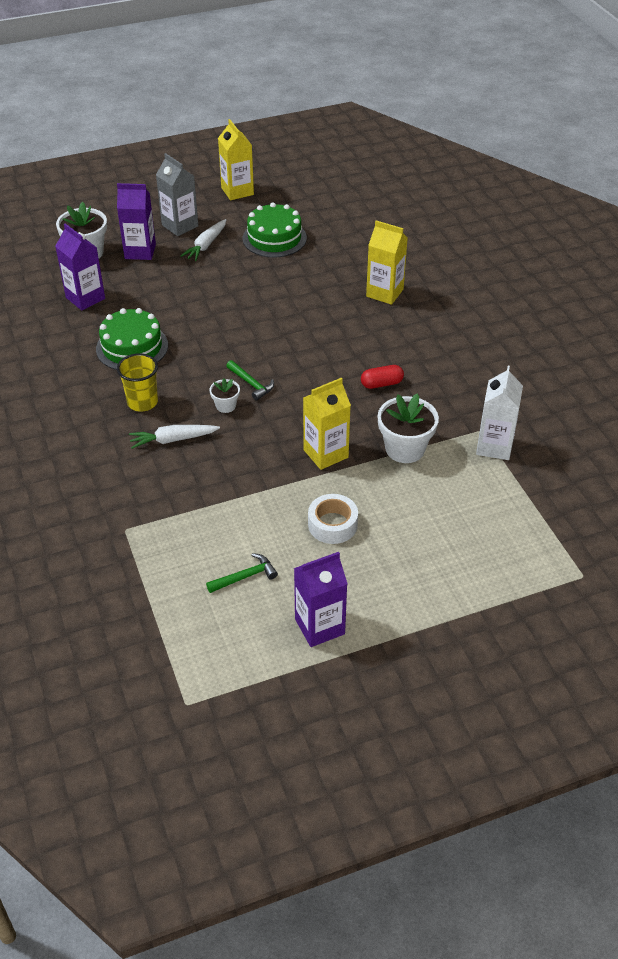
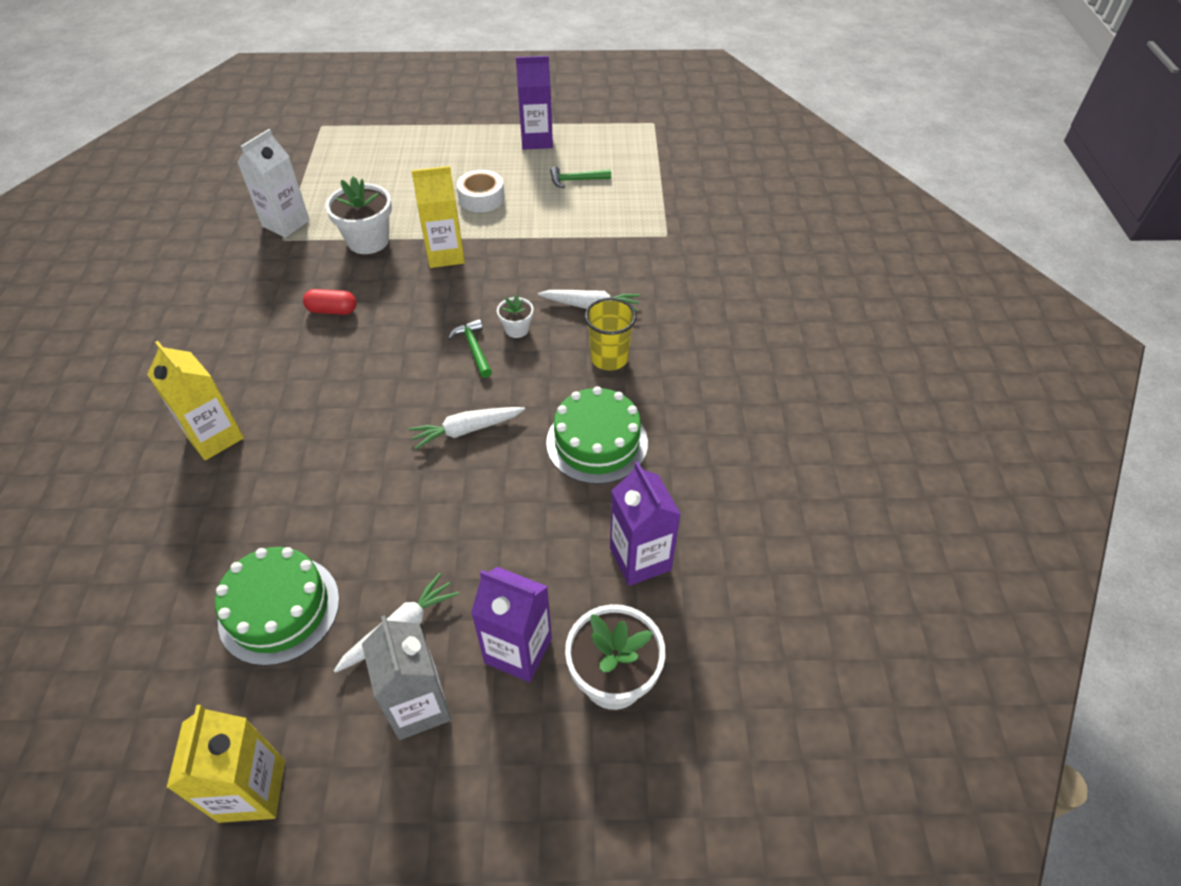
camera: 160 degrees left, 5 degrees up
(224, 333) = (466, 430): none -> white carrot

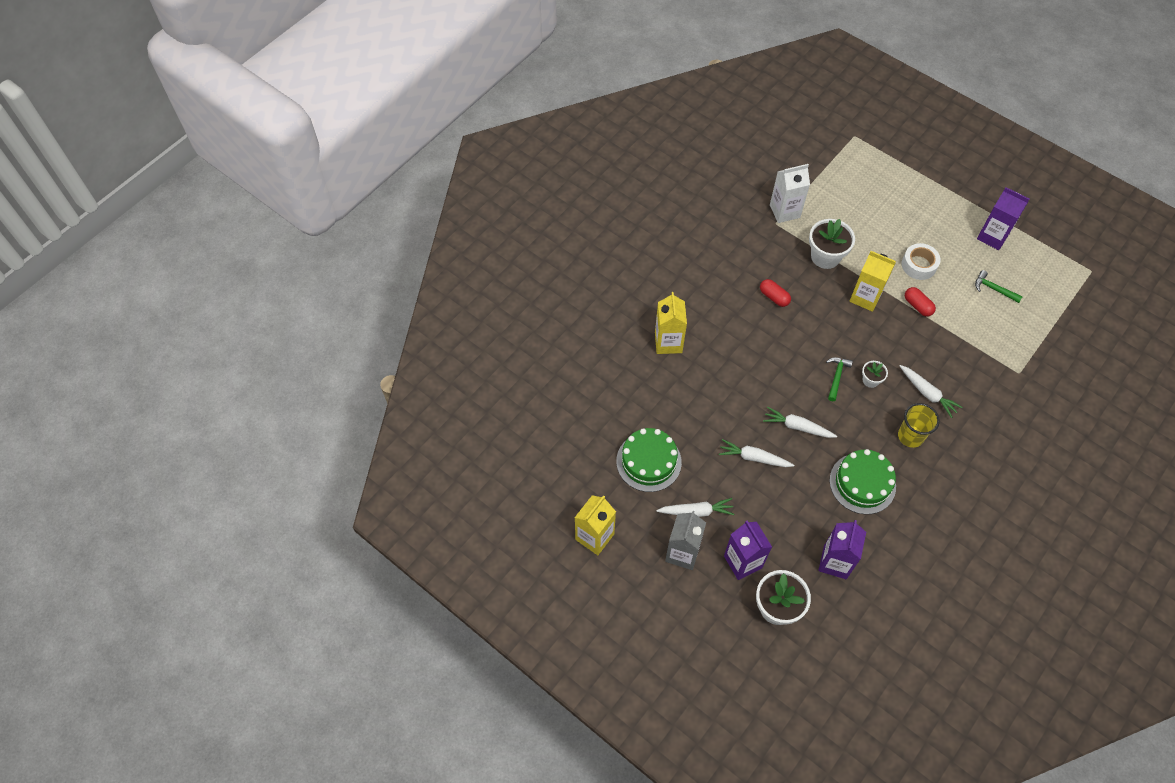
camera: 40 degrees right, 10 degrees up
(435, 502) = (754, 458): none -> white carrot
(510, 233) = (917, 306): none -> red capsule

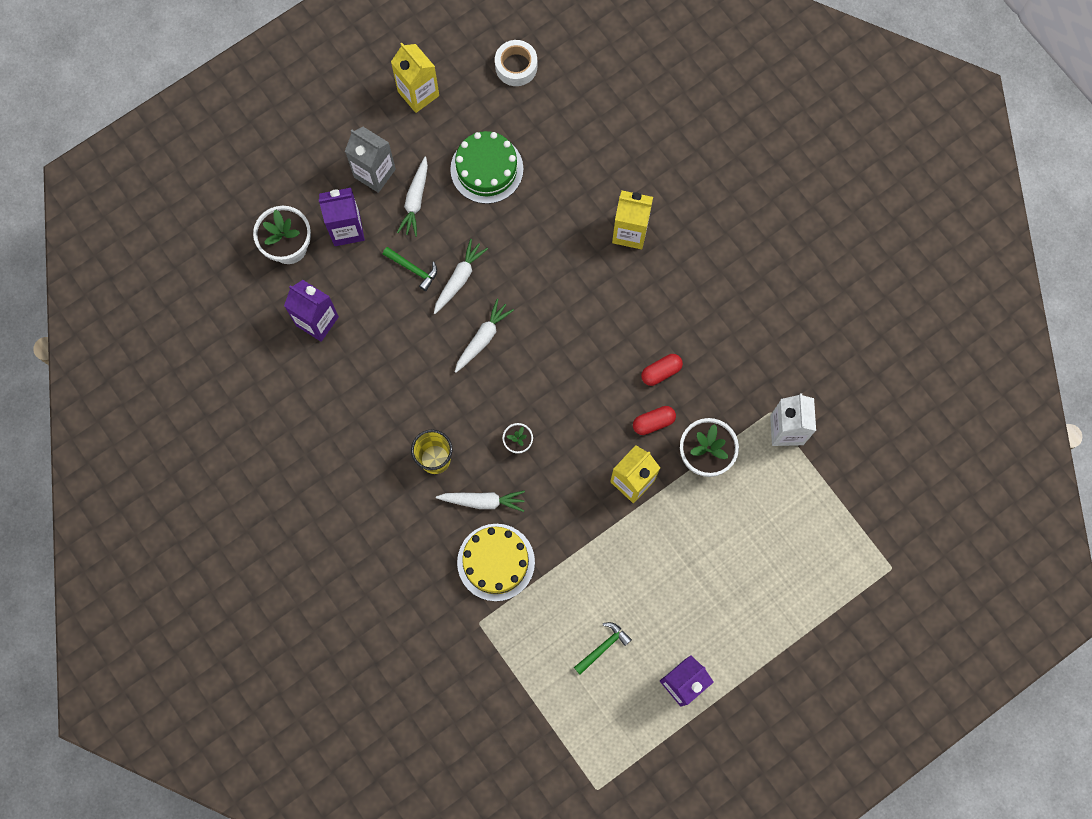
camera: 105 degrees right, 15 degrees up
(836, 377) = (533, 405): green hammer -> green hammer (413, 269)
(862, 483) = (395, 383): green cake -> none
(917, 306) = (603, 540): red capsule -> red capsule (653, 422)
(919, 265) = (662, 567): white tape -> white tape (516, 66)
(927, 393) = (483, 501): white carrot -> white carrot turned 150 degrees counterclockwise
(969, 373) = (496, 562): none -> yellow cake

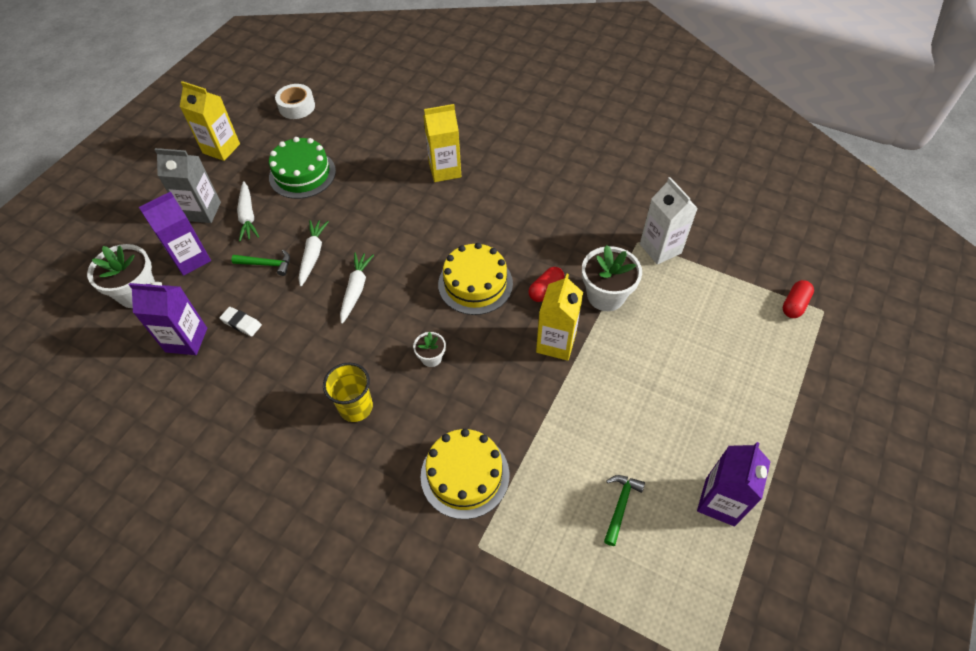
camera: 25 degrees left, 20 degrees down
(369, 326) = (241, 323): none -> white eraser
(483, 501) = (422, 424): white carrot -> none
(593, 384) = (475, 284): none -> yellow cake
(661, 372) = (528, 251): red capsule -> red capsule (794, 305)

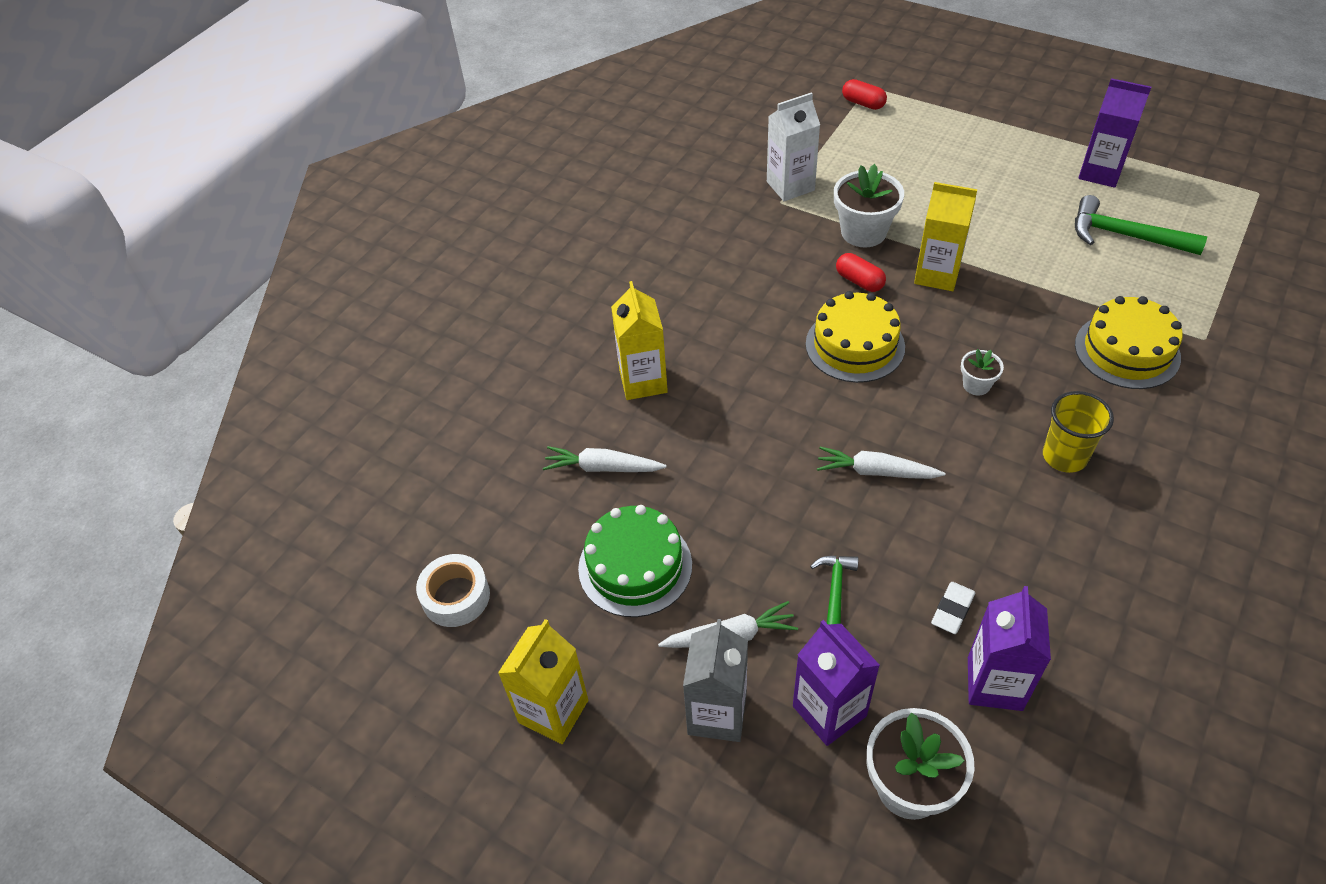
camera: 85 degrees left, 5 degrees down
(313, 255) = (813, 531): white carrot -> white carrot (603, 468)
(620, 506) = (1125, 236): green hammer -> green hammer, size x1.70

